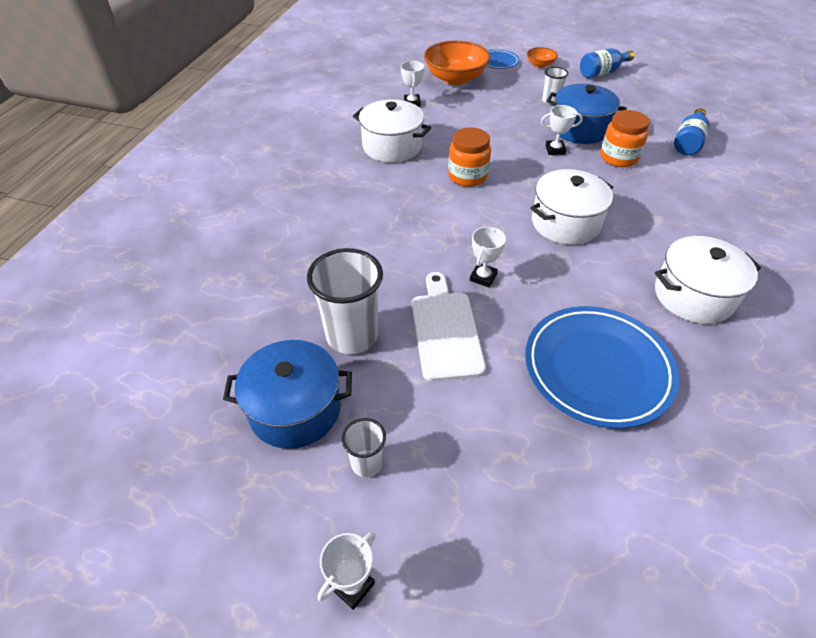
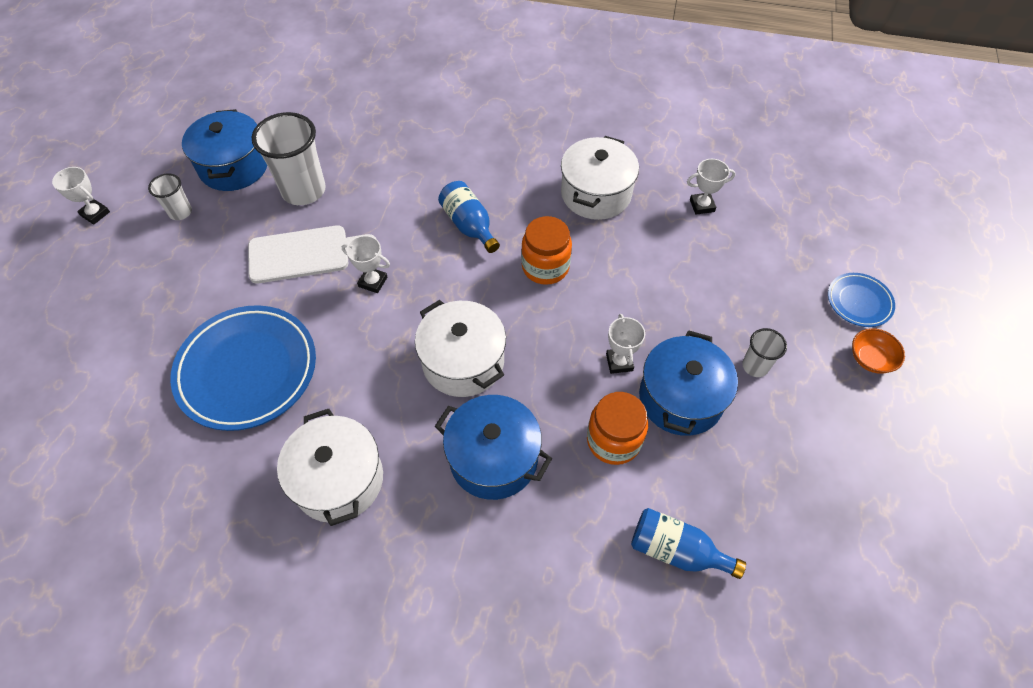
camera: 85 degrees right, 10 degrees up
(455, 78) = (785, 249): orange bowl -> none
(602, 73) = (876, 451): blue bottle -> blue bottle (469, 225)
(648, 211) = (493, 458): none -> blue pot

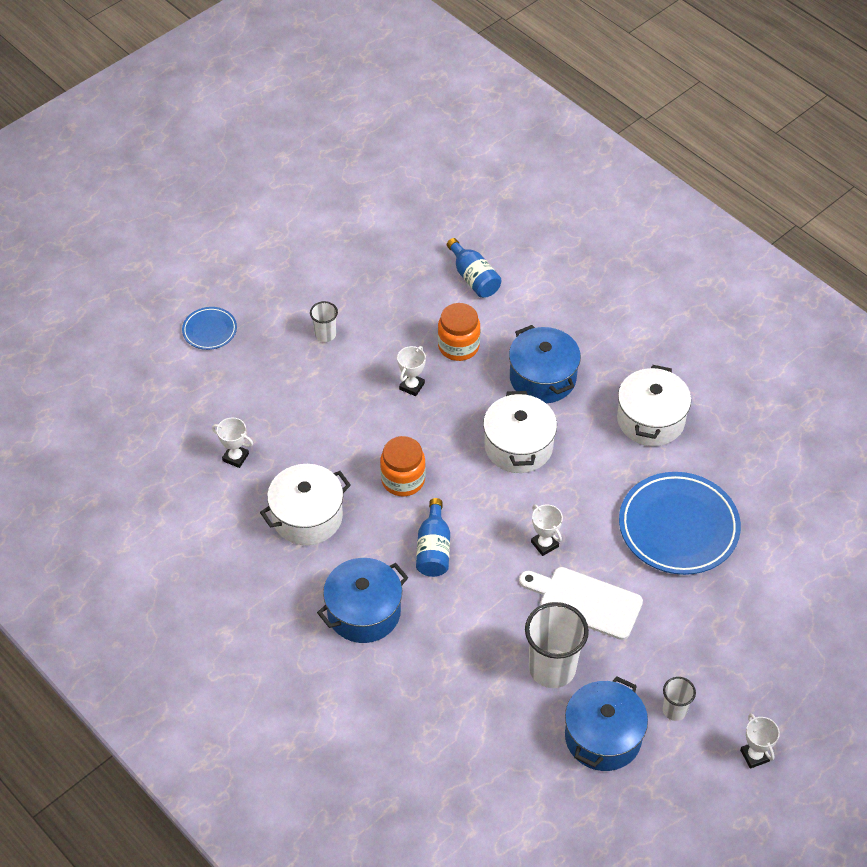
camera: 145 degrees left, 5 degrees down
(680, 398) = (393, 344): blue pot -> blue pot (364, 612)
(870, 359) = (247, 297): orange bowl -> none

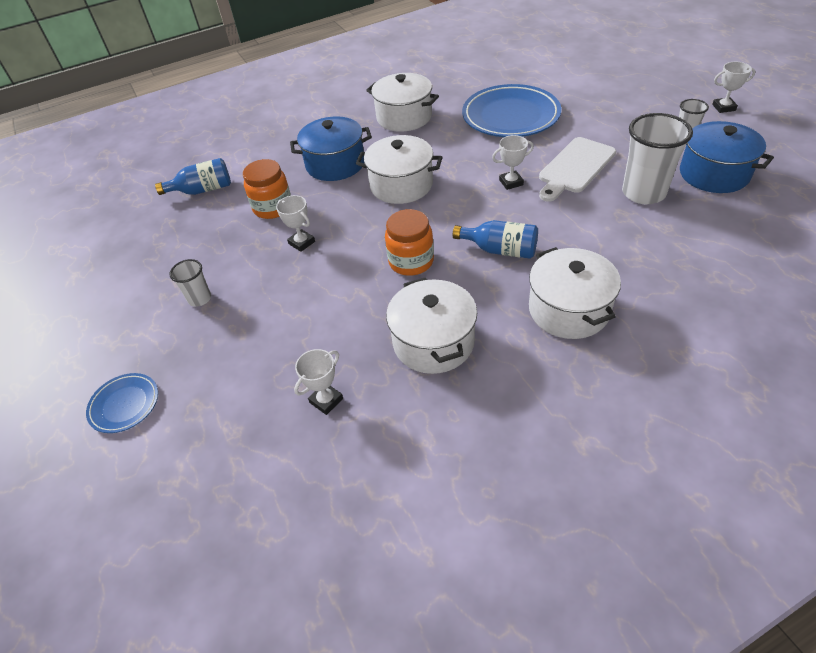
camera: 70 degrees left, 5 degrees down
(364, 612) = (569, 310): blue pot -> white pot

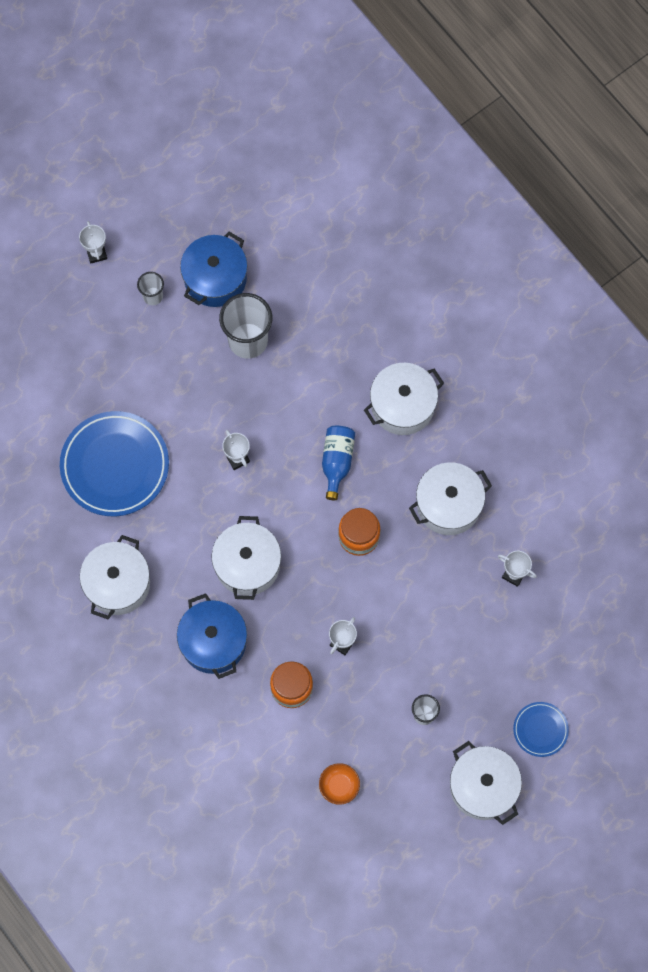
camera: 105 degrees left, 25 degrees up
(96, 341) = (483, 787): none -> white pot
(167, 233) = (339, 785): none -> orange bowl
(203, 190) = (267, 776): blue bottle -> none
(575, 168) = (210, 399): white cutting board -> none

